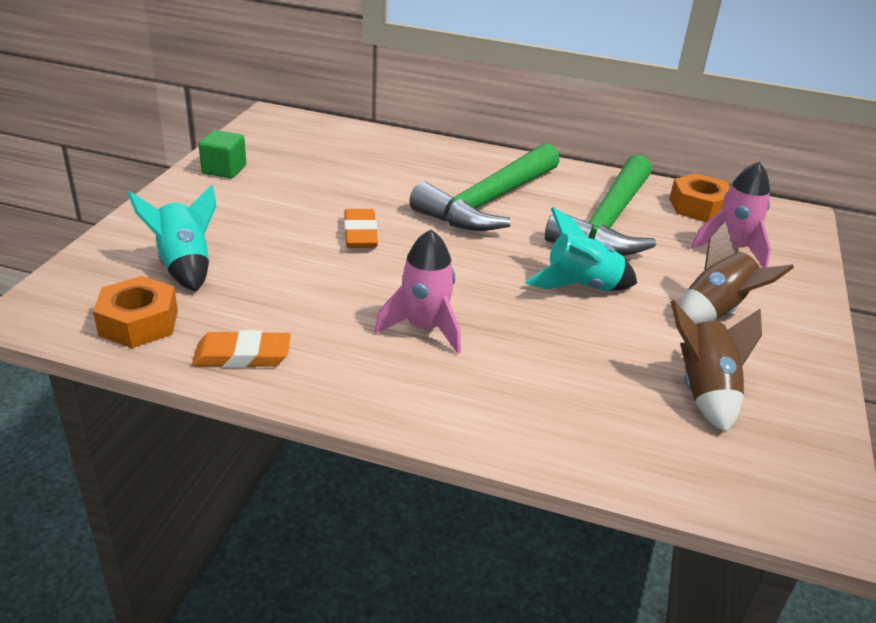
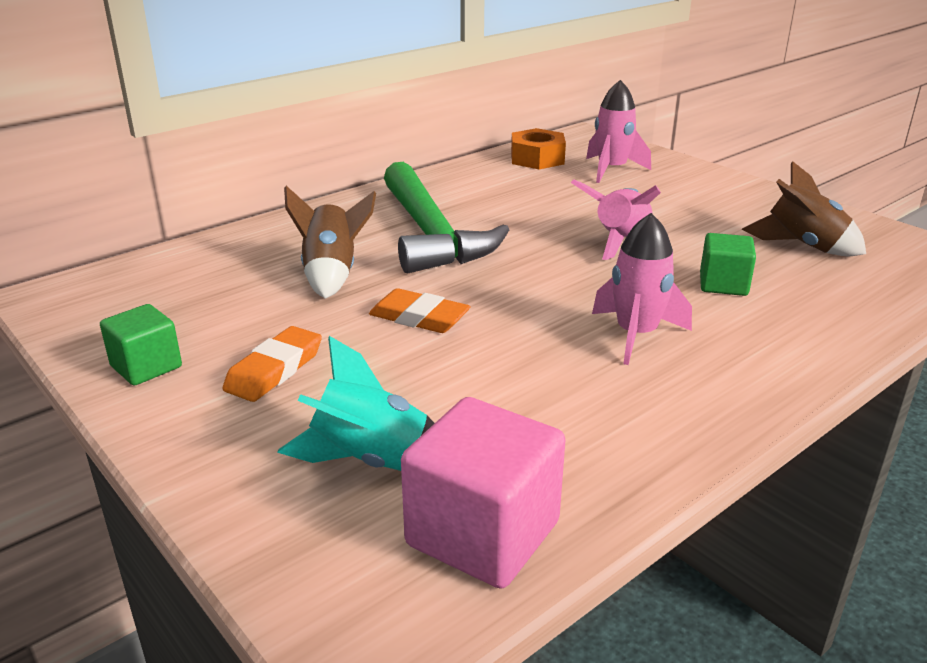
camera: 55 degrees left, 5 degrees down
(139, 323) = (483, 533): orange nut -> pink cube
(242, 355) = (615, 463): orange eraser -> orange eraser (274, 370)
(560, 356) = (723, 284): none -> green cube
(581, 286) = (620, 241): turquoise rocket -> pink rocket
(608, 222) = (525, 197): green hammer -> none
(716, 311) = (697, 205): brown rocket -> brown rocket (332, 274)

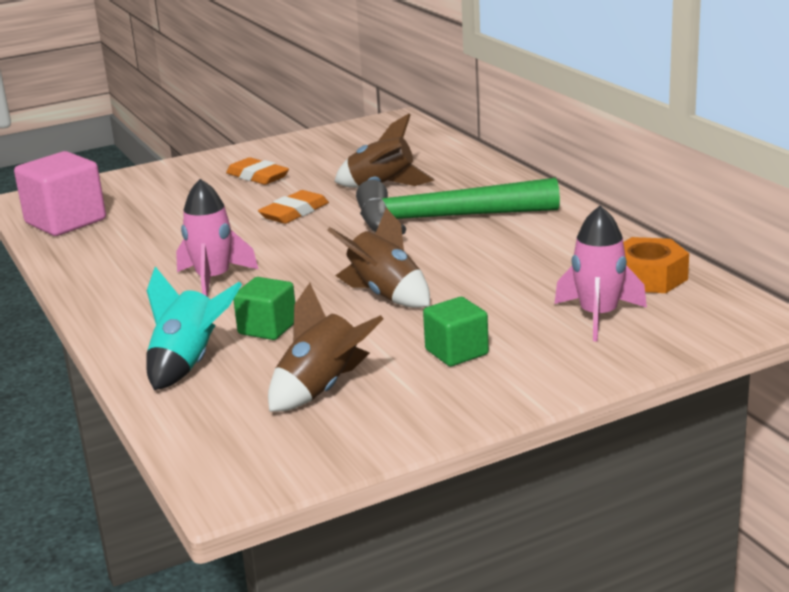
camera: 105 degrees right, 5 degrees down
(146, 367) = (286, 148): green cube -> green cube (456, 352)
(370, 460) = (147, 199): turquoise rocket -> turquoise rocket (189, 363)
(620, 241) = (385, 295): pink rocket -> brown rocket

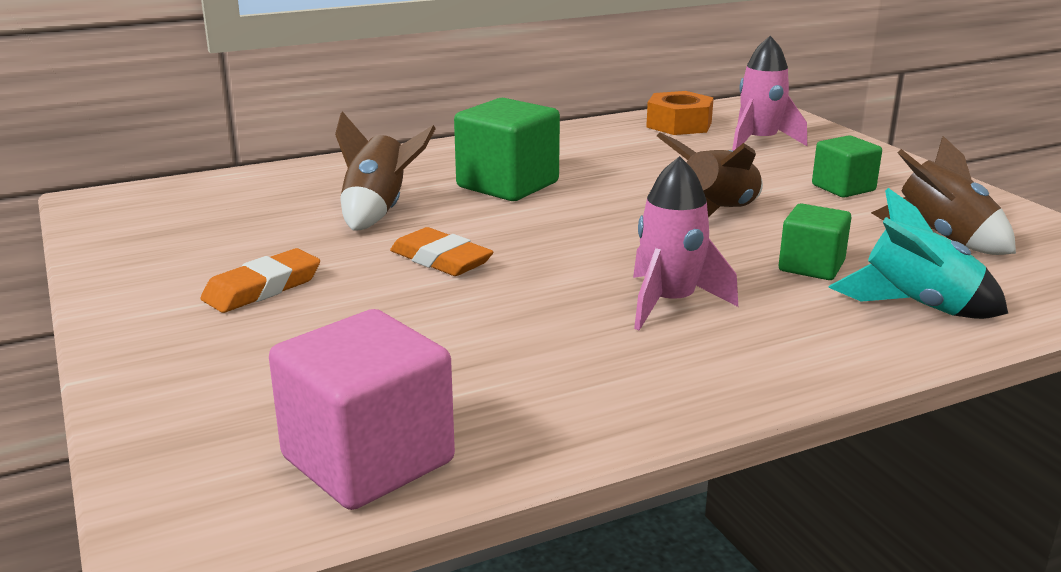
camera: 90 degrees left, 0 degrees up
(443, 219) = (507, 185): green hammer -> green cube

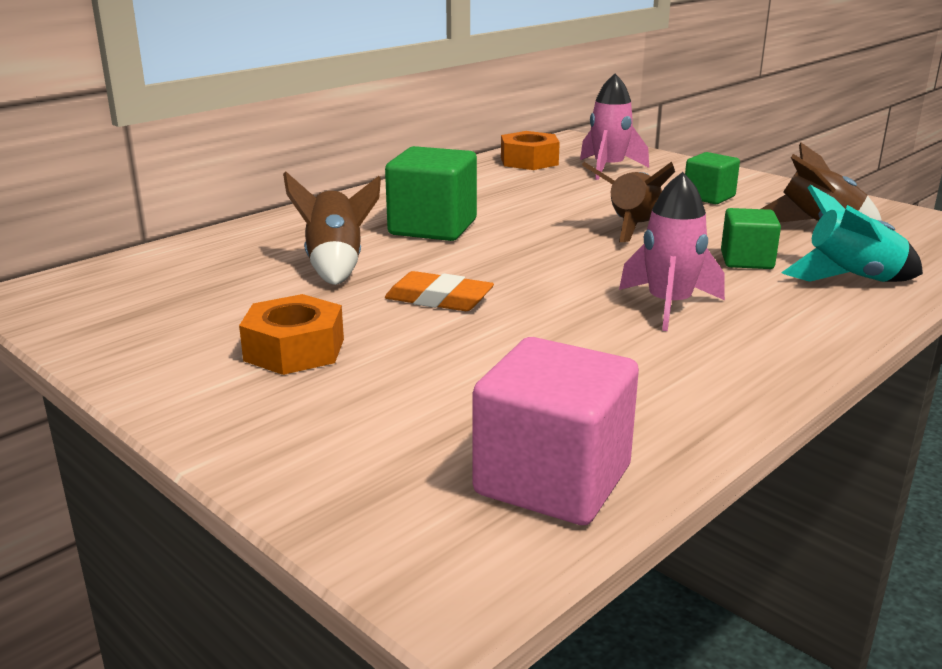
camera: 20 degrees left, 0 degrees up
(262, 288) = (294, 350): orange eraser -> orange nut

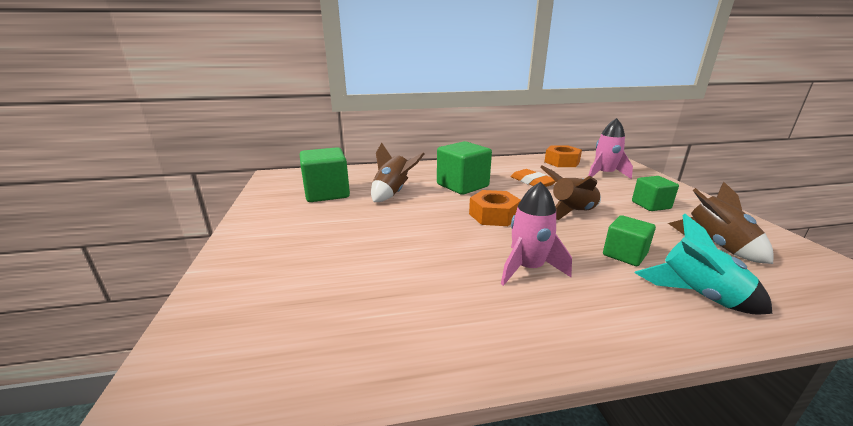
camera: 35 degrees right, 0 degrees up
(211, 295) = (327, 193): none -> green cube
(294, 350) = (314, 229): orange nut -> orange nut (493, 215)
(439, 299) = (410, 223): orange eraser -> orange eraser (532, 182)
(553, 480) = (296, 359): pink cube -> none

